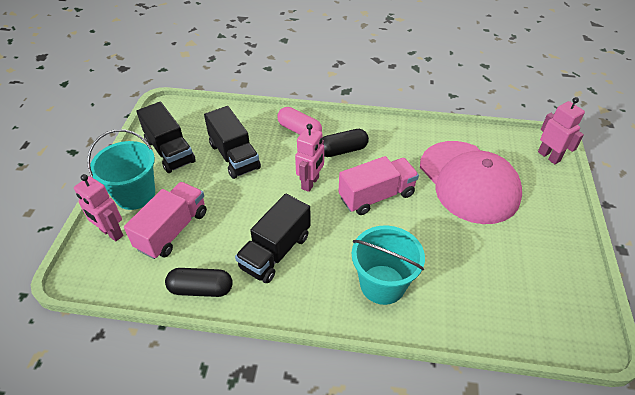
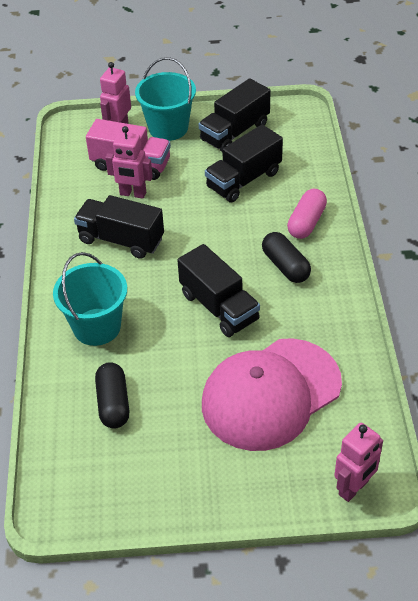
camera: 80 degrees right, 0 degrees up
(201, 289) = (69, 201): black capsule -> black capsule (113, 403)
(310, 183) = (222, 248): pink robot -> pink robot (133, 194)
(376, 196) = (219, 307): pink truck -> black truck

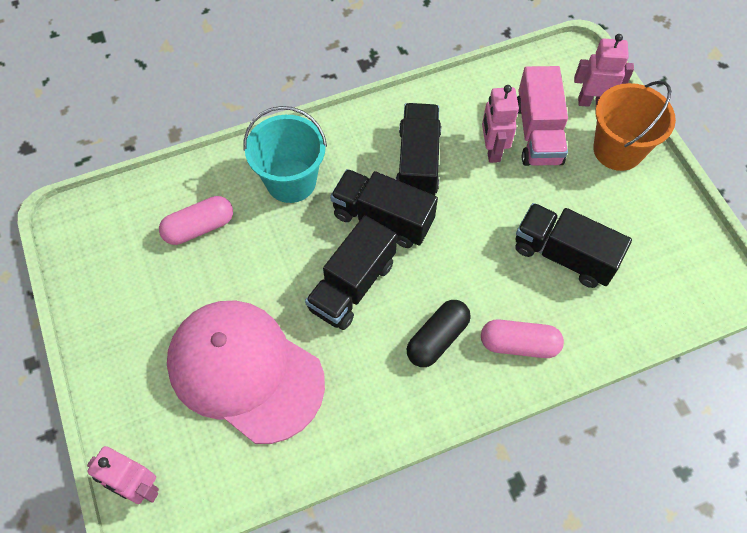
camera: 70 degrees right, 15 degrees up
(113, 403) = (199, 227): black capsule -> pink capsule
(168, 128) = (617, 150): turquoise bucket -> orange bucket
(235, 132) = (645, 222): black truck -> black truck (383, 219)

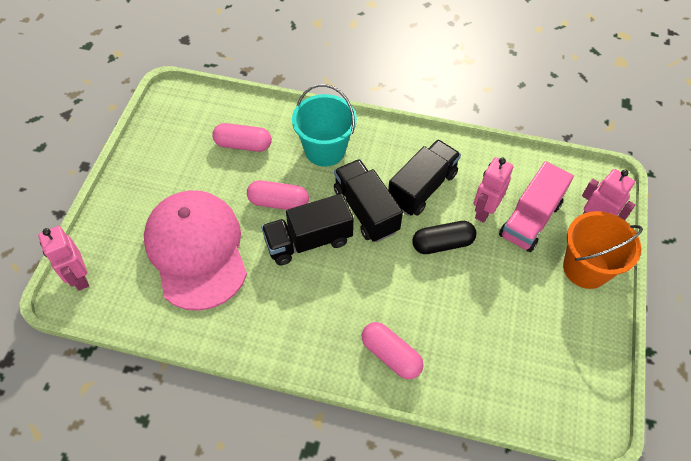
camera: 35 degrees right, 5 degrees down
(289, 266) = (278, 202): none -> pink capsule
(437, 338) = (336, 312): black capsule -> black capsule (442, 243)
(563, 255) = (477, 316): black truck -> none

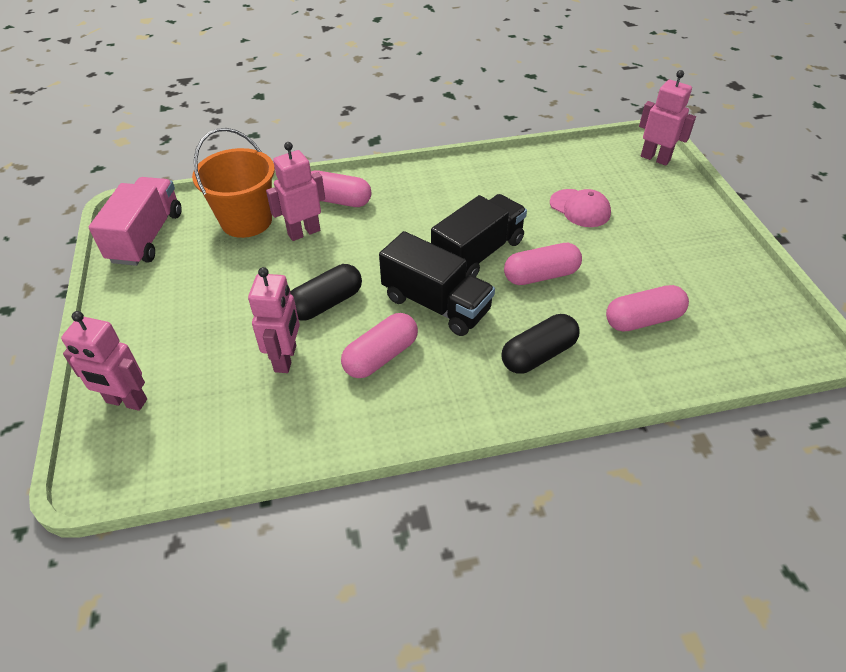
camera: 155 degrees right, 10 degrees down
(196, 250) = (580, 208): pink cap -> pink cap, size x0.43
(325, 150) = (538, 354): turquoise bucket -> black capsule
(422, 188) = (381, 356): black truck -> pink capsule
(435, 326) = (304, 232): none -> pink robot
(530, 219) = (220, 371): pink truck -> pink truck (146, 237)
(585, 268) = (138, 340): orange bucket -> orange bucket (246, 221)

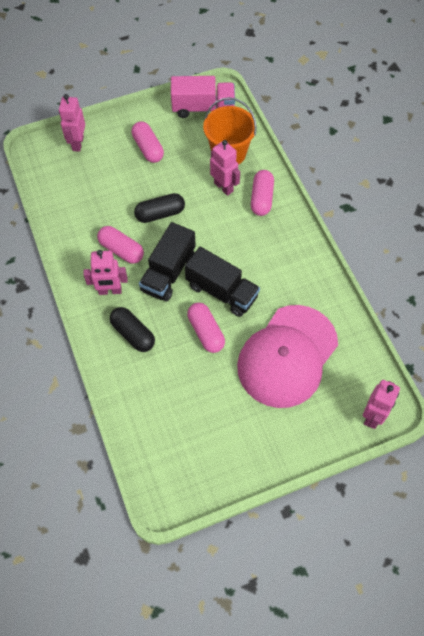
camera: 80 degrees right, 15 degrees up
(286, 358) = (114, 204): pink robot -> pink robot (110, 291)
(326, 303) = (160, 214): black capsule -> black capsule turned 60 degrees counterclockwise
(580, 208) = (287, 356): pink cap -> pink cap, size x2.30
(643, 320) = (172, 397): pink capsule -> pink capsule (148, 148)

